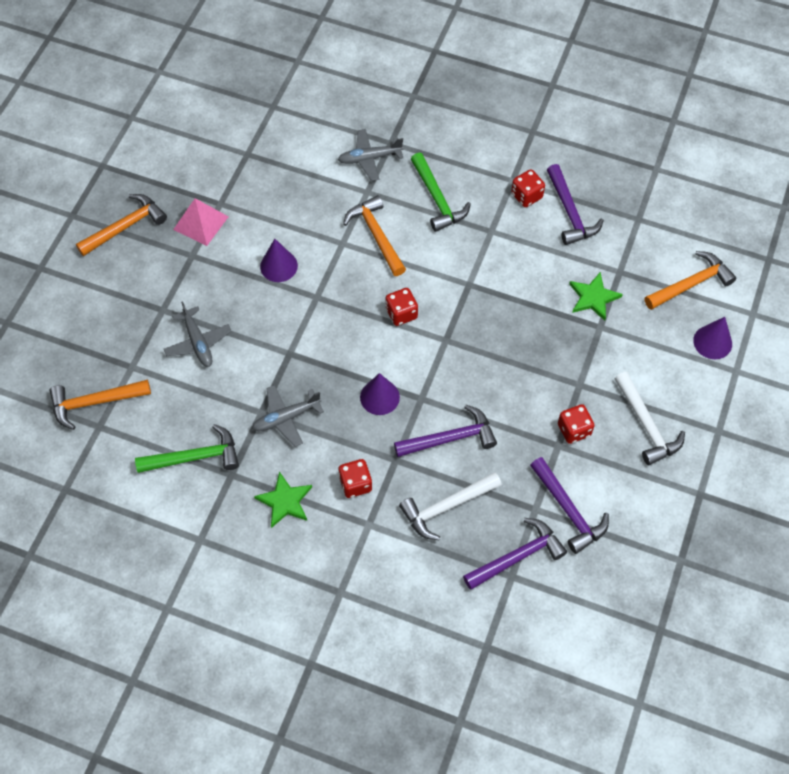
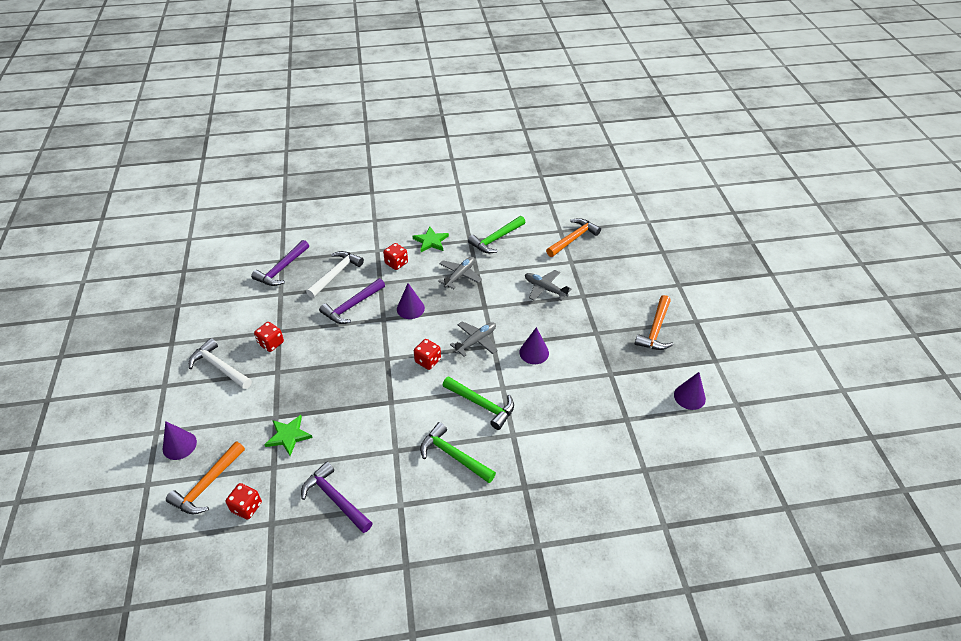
camera: 150 degrees right, 15 degrees down
(166, 144) = (689, 396): none -> purple cone
(200, 223) = (610, 355): pink pyramid -> none
(369, 158) = (531, 463): grey plane -> grey plane (476, 341)
(376, 235) = (482, 405): orange hammer -> green hammer
(526, 196) = (380, 495): red dice -> red dice (247, 507)
(569, 511) = (258, 301): purple hammer -> none

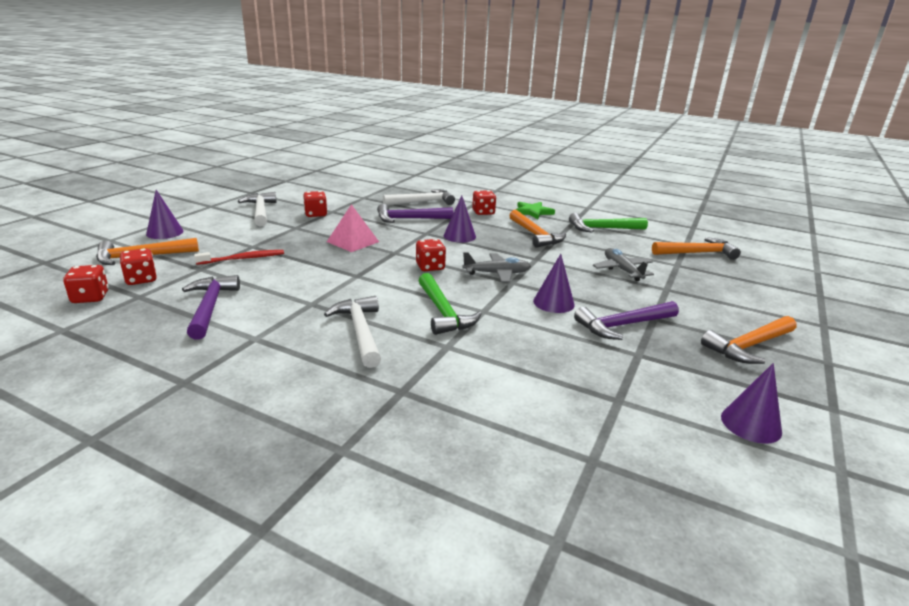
camera: 35 degrees right, 20 degrees down
(239, 548) = (90, 297): none -> red dice
(281, 269) = (384, 188): purple hammer -> purple hammer (623, 325)
(288, 436) = (243, 259): green star -> red toothbrush
(343, 363) = (352, 241): none -> pink pyramid
(453, 455) = (360, 331): green hammer -> white hammer
(460, 275) = (535, 235): grey plane -> orange hammer

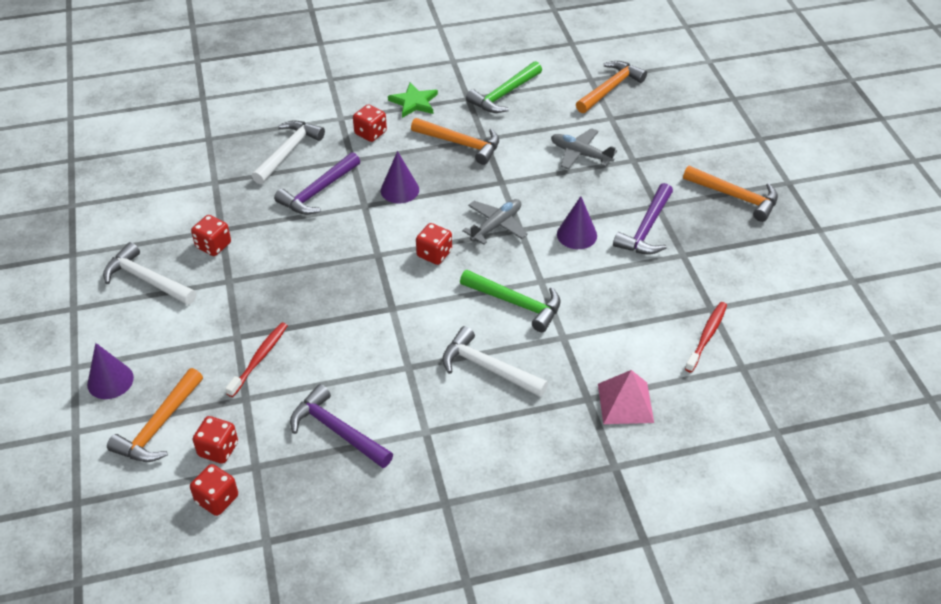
camera: 40 degrees left, 20 degrees up
(352, 241) = (318, 264): pink pyramid -> pink pyramid (625, 403)
(584, 416) = (706, 336): none -> red toothbrush
(748, 346) = (736, 197): orange hammer -> orange hammer turned 75 degrees counterclockwise
(751, 424) = (790, 276): purple cone -> none

